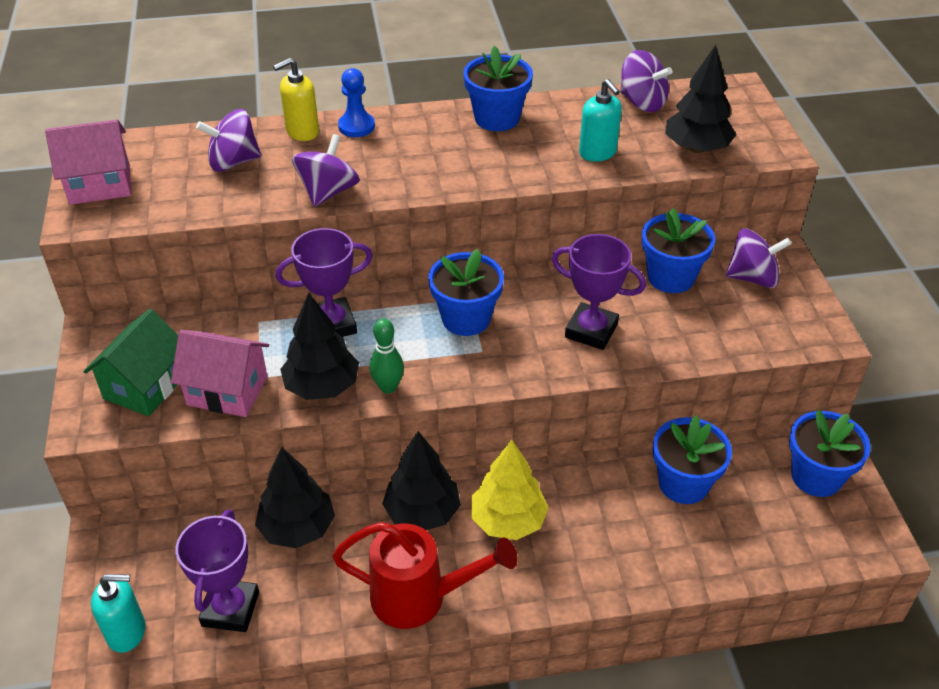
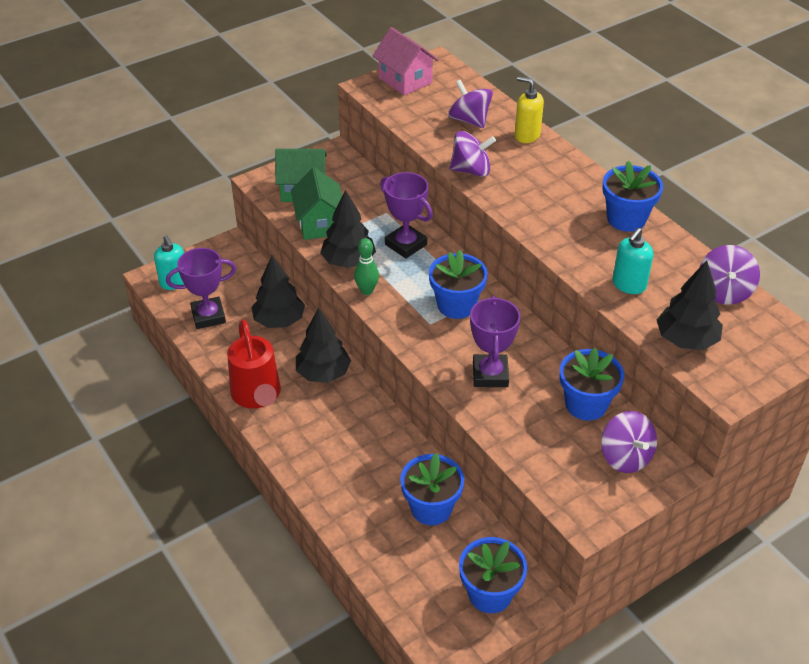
camera: 65 degrees right, 0 degrees up
(227, 391) = (319, 223): pink house -> green house
(356, 126) = (554, 156): blue pawn -> none
(508, 520) = (341, 419): yellow tree -> none

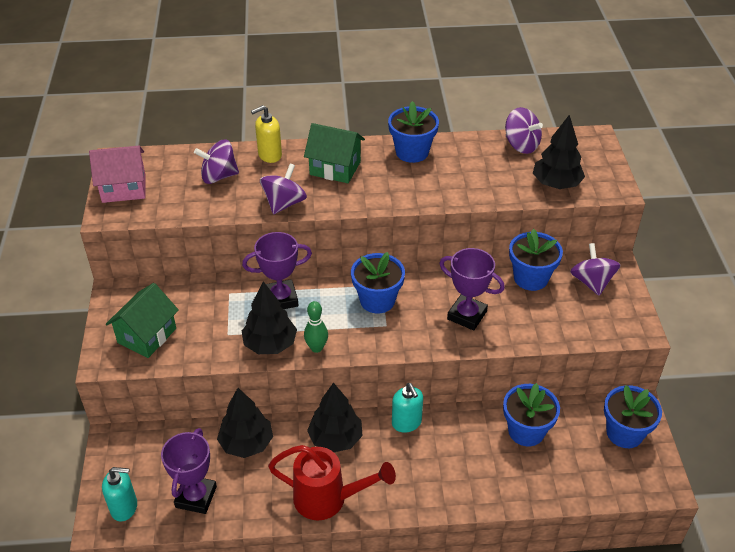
camera: 60 degrees left, 0 degrees up
(319, 223) = (203, 343): green house -> green house (335, 168)
(625, 457) = (591, 282): purple spinning top -> purple spinning top turned 105 degrees counterclockwise
(628, 285) = (482, 184): turquoise soap dispenser -> turquoise soap dispenser (406, 423)

